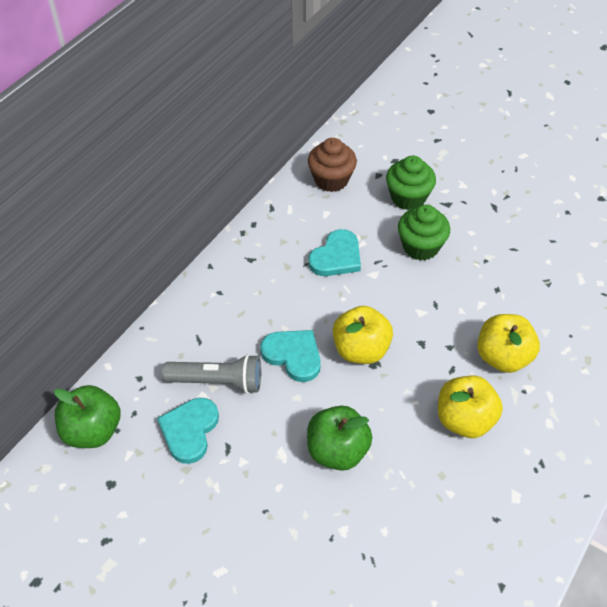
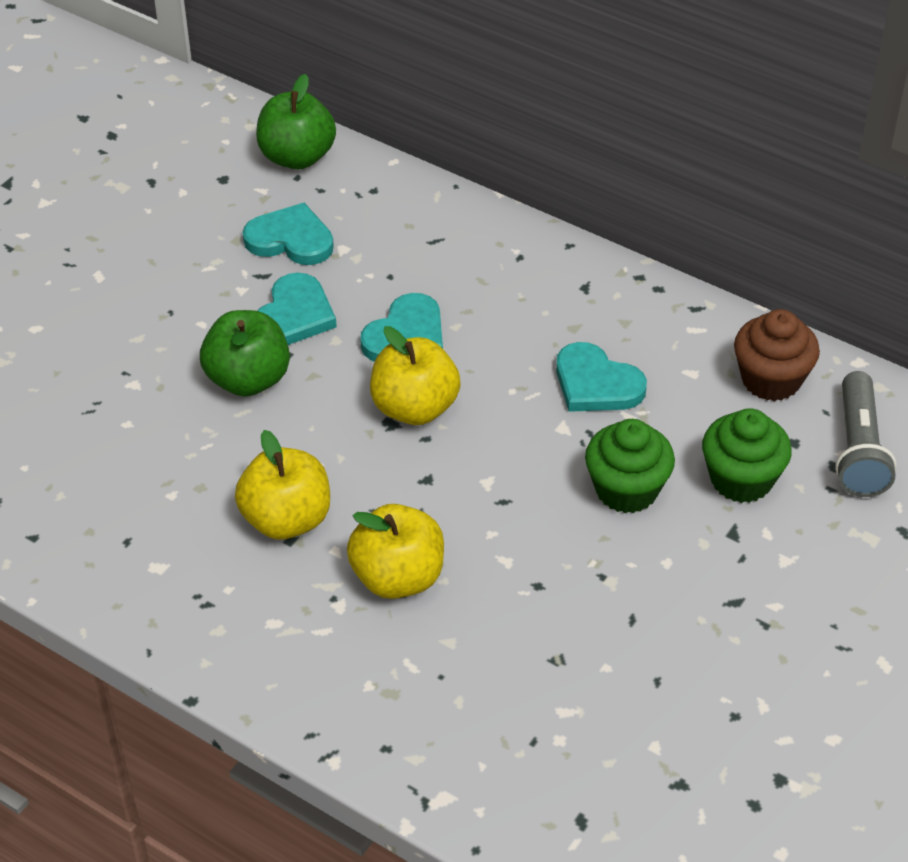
camera: 90 degrees right, 5 degrees down
(217, 382) = (364, 261): grey flashlight -> grey flashlight (858, 450)
(272, 424) = (294, 315): none -> turquoise heart

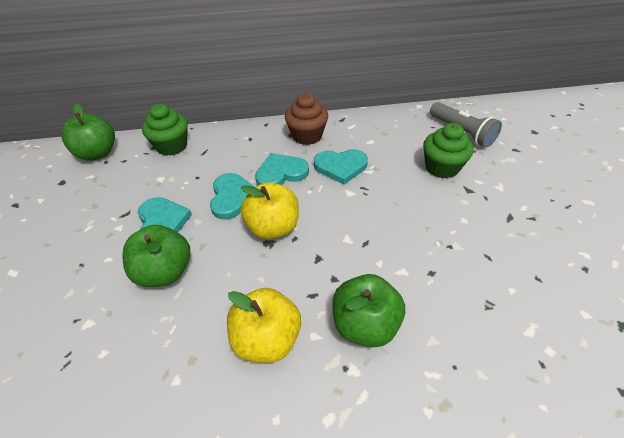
camera: 40 degrees left, 0 degrees up
(290, 239) = (127, 189): turquoise heart -> turquoise heart (281, 173)
(398, 577) = (365, 324): yellow apple -> green apple
(626, 489) = (408, 200): green cupcake -> green cupcake (172, 146)
(771, 379) = (400, 127): brown cupcake -> brown cupcake (307, 136)

